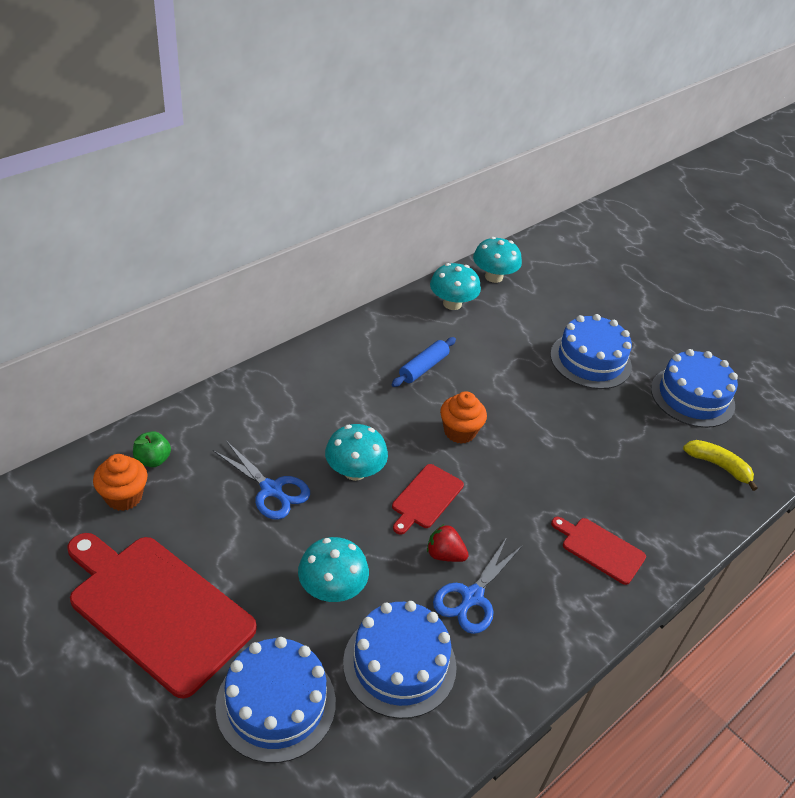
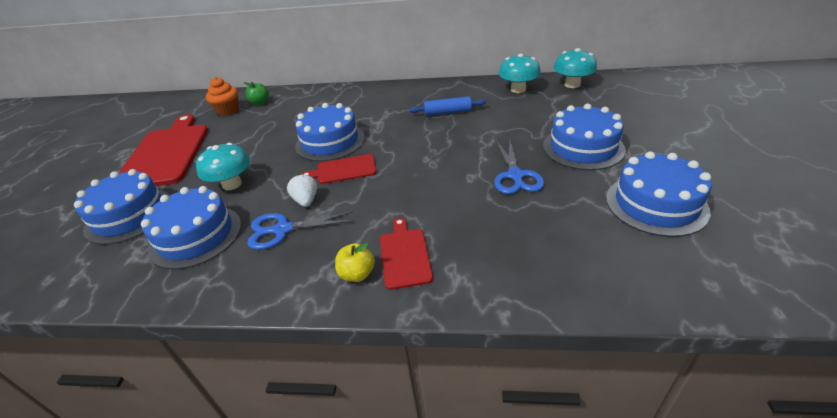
camera: 55 degrees right, 5 degrees down
(271, 489) = (281, 132): blue scissors -> blue scissors (515, 175)
(355, 471) = (330, 142): turquoise mushroom -> blue cake
(444, 554) = (306, 201): red strawberry -> white strawberry
(459, 432) = (418, 148): orange cupcake -> none
(591, 589) = (357, 274): none -> yellow apple
(718, 466) = (608, 262): yellow banana -> none

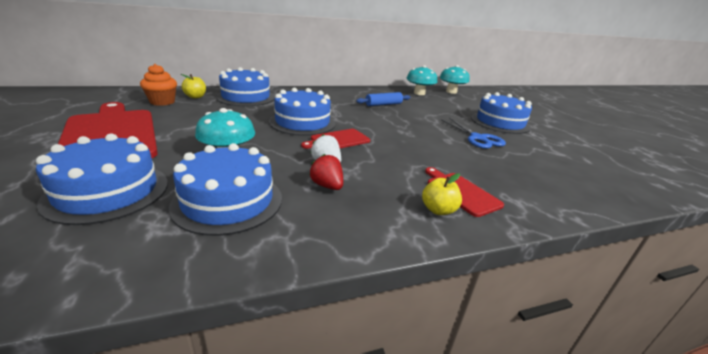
camera: 30 degrees left, 10 degrees down
(260, 103) = (195, 97): green apple -> yellow apple
(283, 229) = (327, 186): blue scissors -> red strawberry
(656, 204) = (578, 148): blue cake -> blue cake (246, 97)

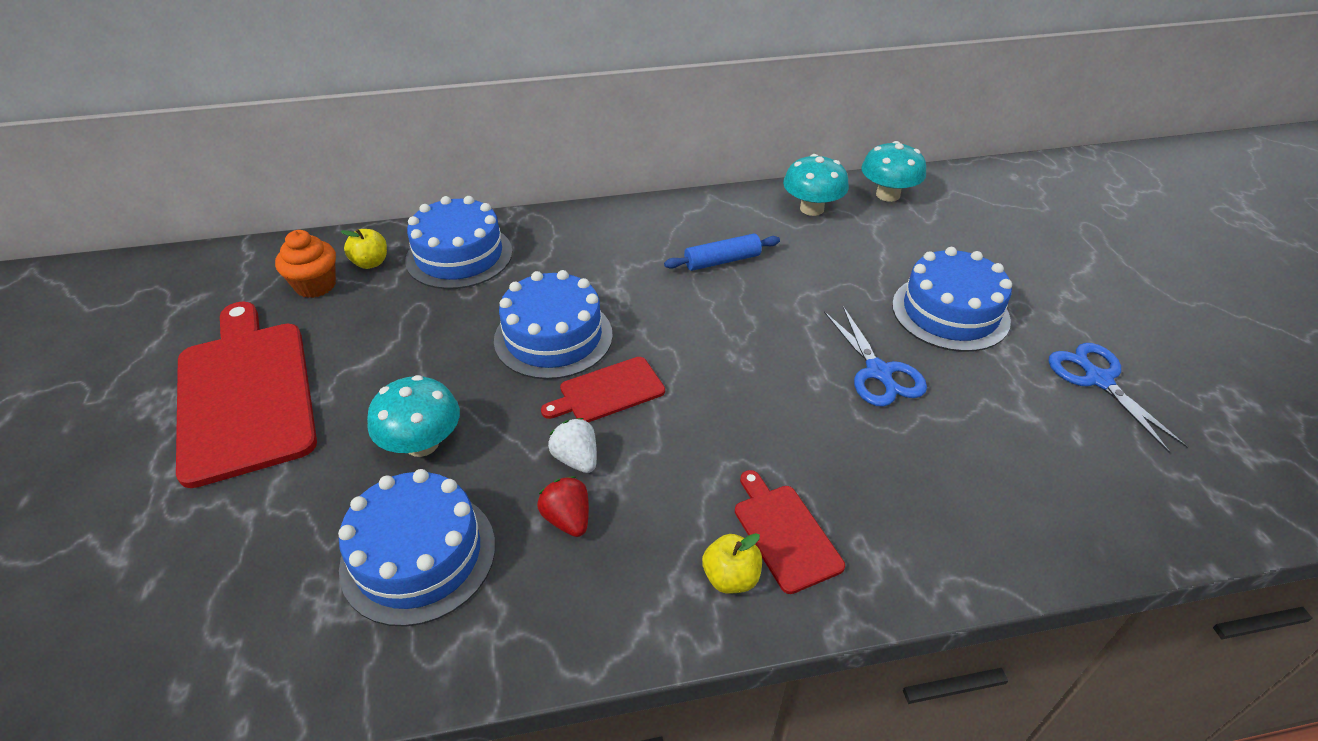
camera: 10 degrees right, 15 degrees up
(107, 192) = (258, 535): blue cake -> none
(582, 143) = (1098, 380): none -> blue scissors

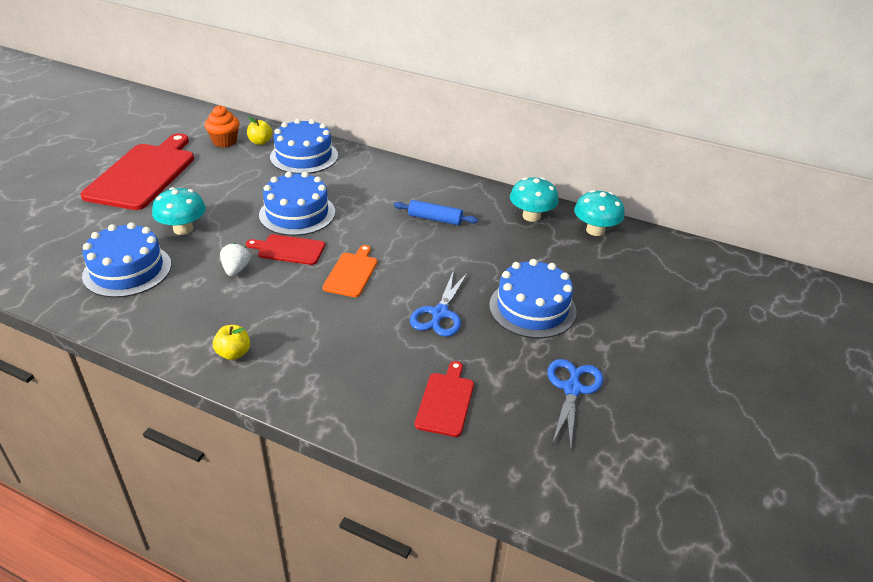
camera: 35 degrees right, 5 degrees down
(567, 519) = (200, 290): red strawberry -> none
(723, 379) = (351, 273): none -> orange cutting board
(785, 533) = (283, 352): red cutting board -> red cutting board (446, 401)

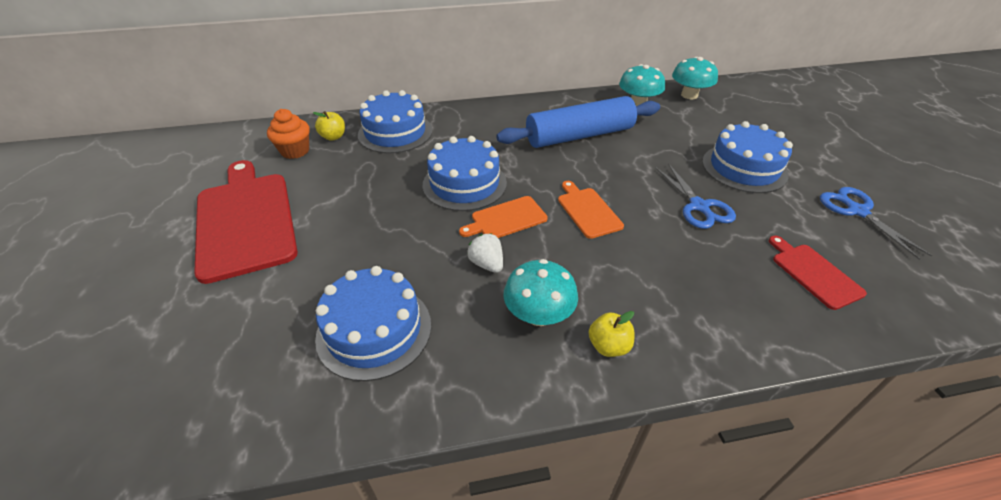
camera: 35 degrees left, 5 degrees up
(183, 229) = (374, 253): turquoise mushroom -> turquoise mushroom (538, 315)
(289, 249) = (506, 219): red cutting board -> orange cutting board
(435, 219) = (579, 135): blue rolling pin -> blue rolling pin, size x2.03

